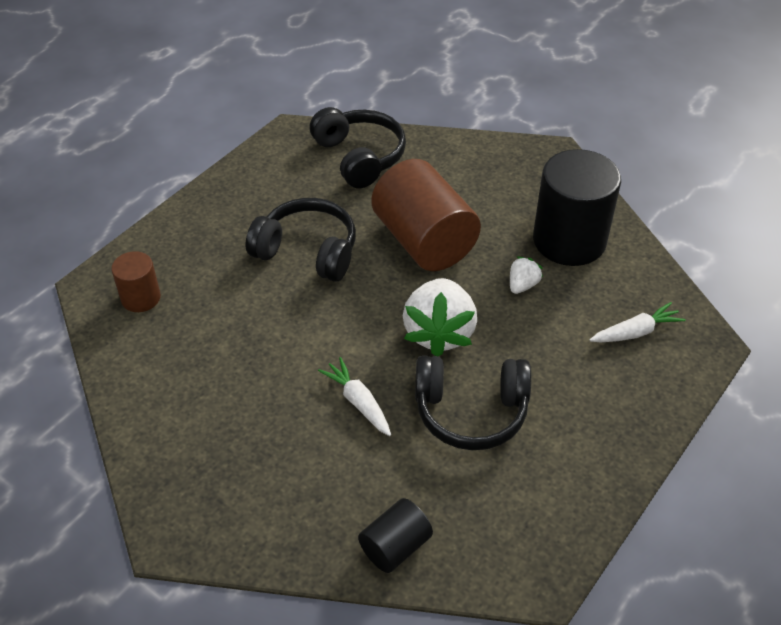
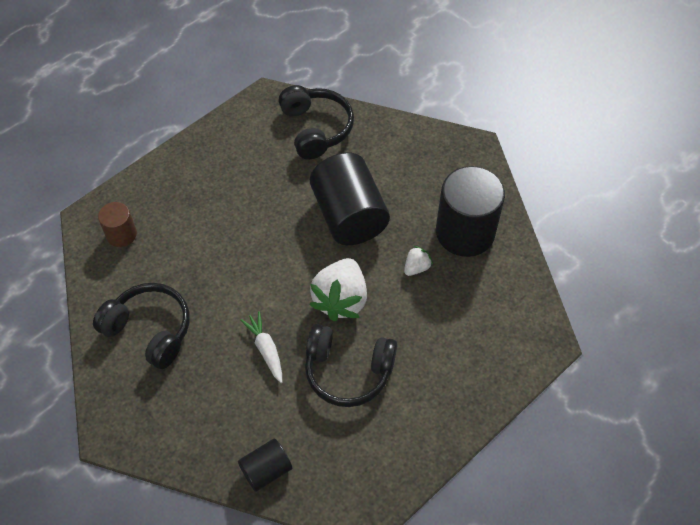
camera: 10 degrees right, 10 degrees up
(307, 251) = (255, 212): black headphones -> black headphones (149, 330)
(424, 241) = (349, 215): brown cylinder -> black cylinder
(636, 332) = (494, 323): white carrot -> none

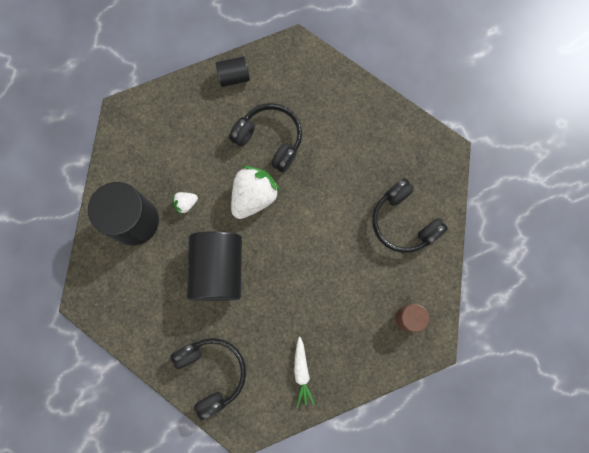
camera: 160 degrees left, 20 degrees up
(266, 349) = (322, 176): white carrot -> white carrot (301, 372)
(266, 470) = (348, 92): black cylinder -> black cylinder (234, 77)
(315, 129) = (211, 373): black headphones -> black headphones turned 150 degrees clockwise

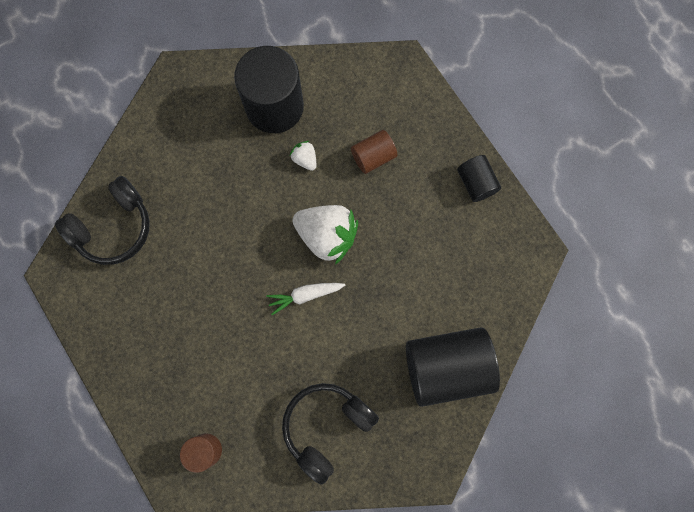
camera: 80 degrees right, 0 degrees up
(196, 150) = (373, 157): none -> brown cylinder
(218, 270) = (232, 211): black cylinder -> black cylinder (446, 367)
(270, 140) = (402, 241): black headphones -> none
(301, 372) = (125, 329): white carrot -> white carrot (305, 295)

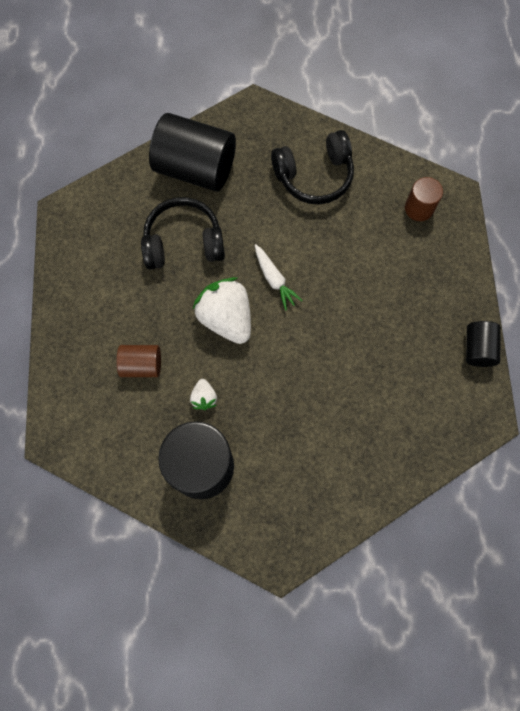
camera: 150 degrees left, 5 degrees down
(113, 227) = (414, 432): black headphones -> black headphones (183, 242)
(305, 295) = (274, 280): white carrot -> white carrot turned 45 degrees clockwise
(476, 183) = (70, 292): black cylinder -> black cylinder (478, 348)

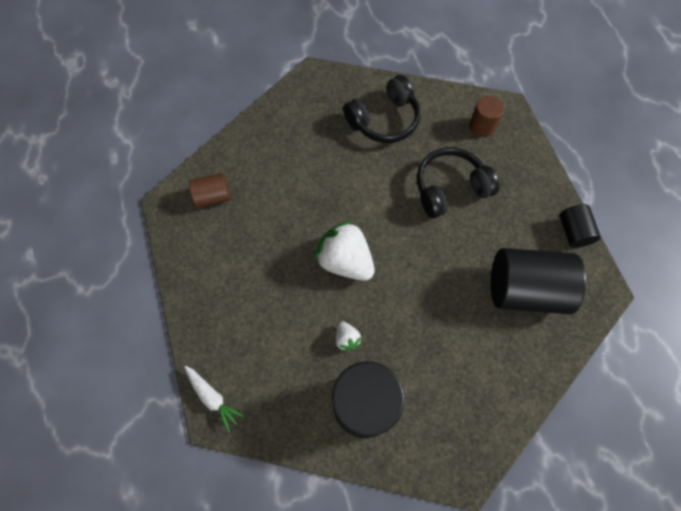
camera: 15 degrees left, 5 degrees down
(142, 365) = (279, 323): brown cylinder -> brown cylinder (213, 196)
(183, 242) = (286, 203): black headphones -> black headphones (450, 188)
(195, 168) = (278, 137): black cylinder -> black cylinder (525, 289)
(274, 280) = (378, 216): white carrot -> white carrot (213, 398)

